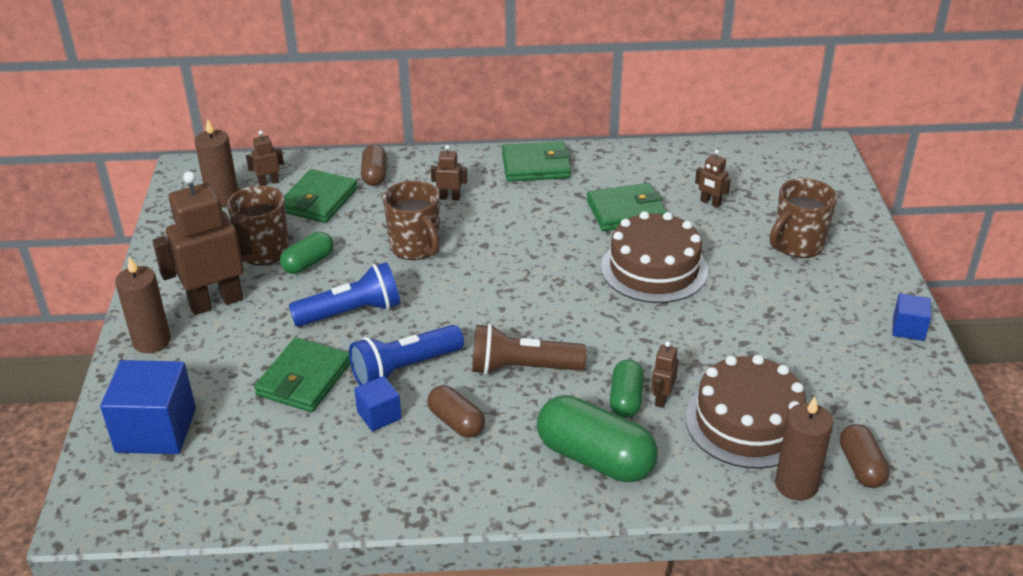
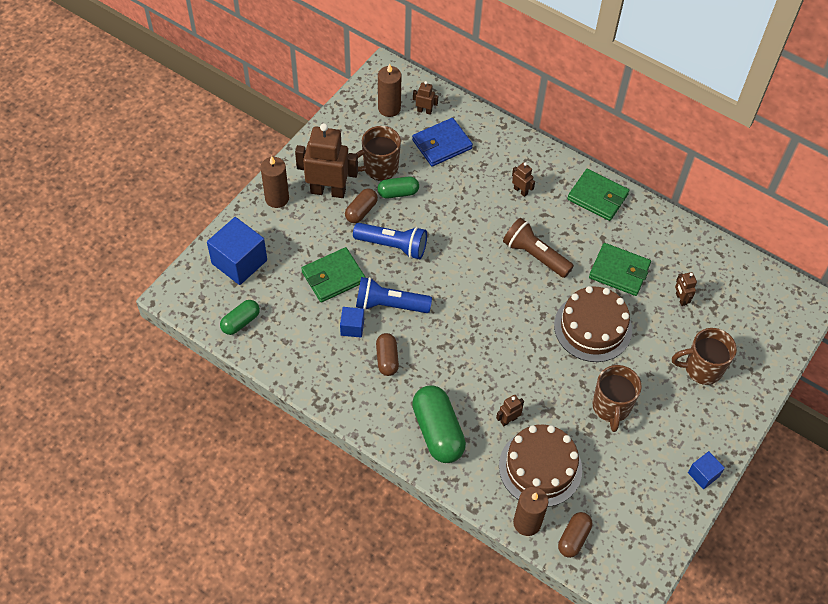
camera: 35 degrees right, 20 degrees up
(318, 200) = (442, 144): green wallet -> blue wallet
(374, 175) = (491, 143): brown capsule -> brown capsule (361, 211)
(416, 247) = (467, 219): brown mug -> brown mug (611, 407)
(522, 368) = (452, 347): brown flashlight -> brown flashlight (535, 255)
(626, 399) = (488, 406): green capsule -> green capsule (240, 322)

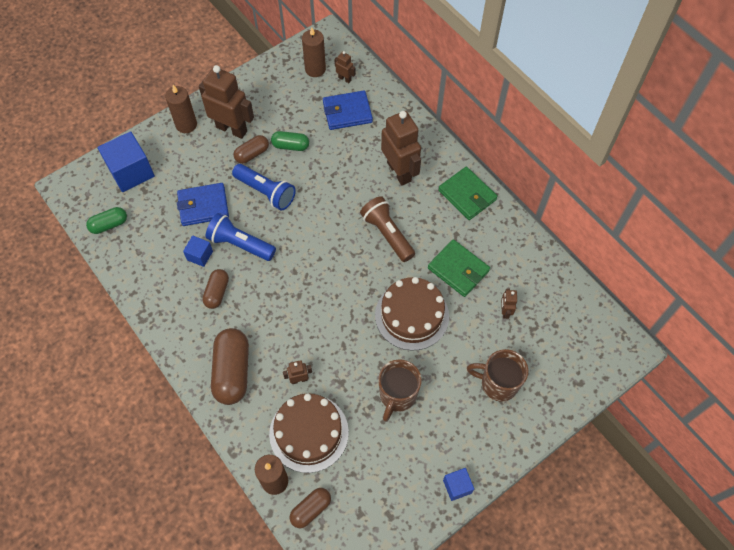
camera: 20 degrees right, 5 degrees up
(333, 277) = (203, 206): green wallet -> blue wallet
(379, 168) = (284, 120): brown mug -> none
(438, 431) = (232, 371): green capsule -> brown capsule
(520, 191) = (399, 172): brown robot -> brown robot, size x2.26

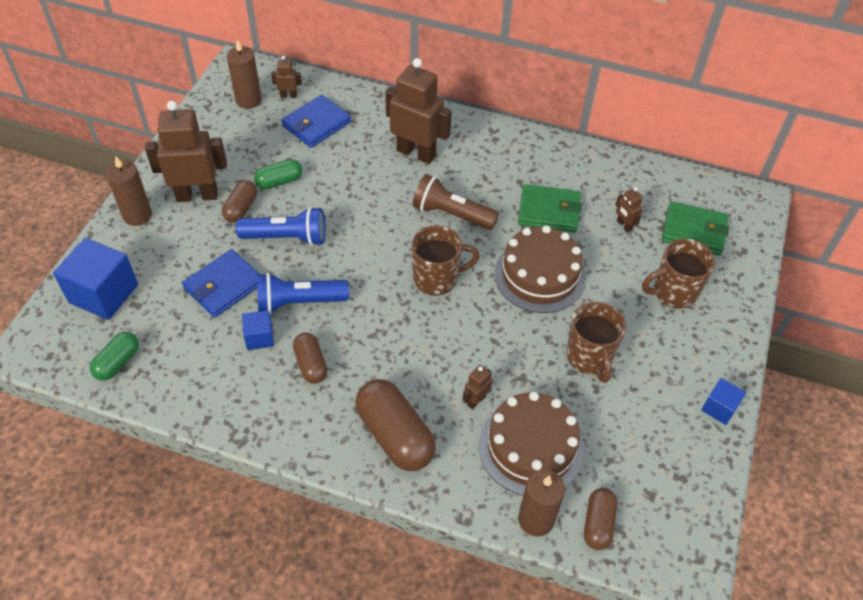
camera: 35 degrees left, 10 degrees down
(340, 278) = (437, 278): none -> brown mug
(467, 195) = (501, 143): green wallet -> green wallet (693, 231)

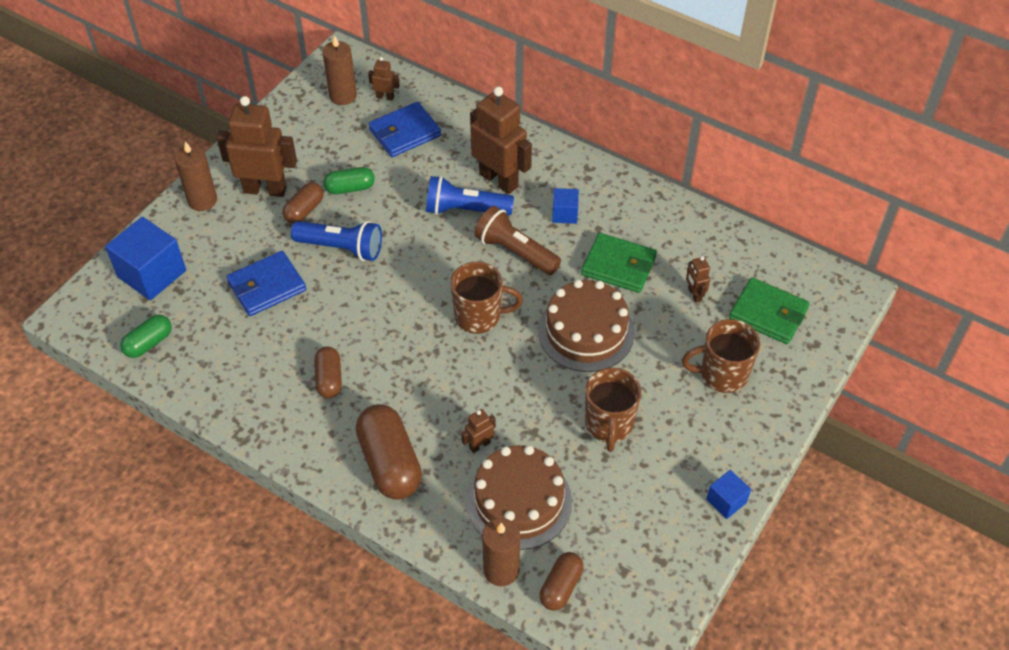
camera: 15 degrees right, 0 degrees up
(259, 337) = (287, 343): blue cube -> blue cube (564, 214)
(298, 302) = (334, 315): blue flashlight -> blue flashlight (465, 210)

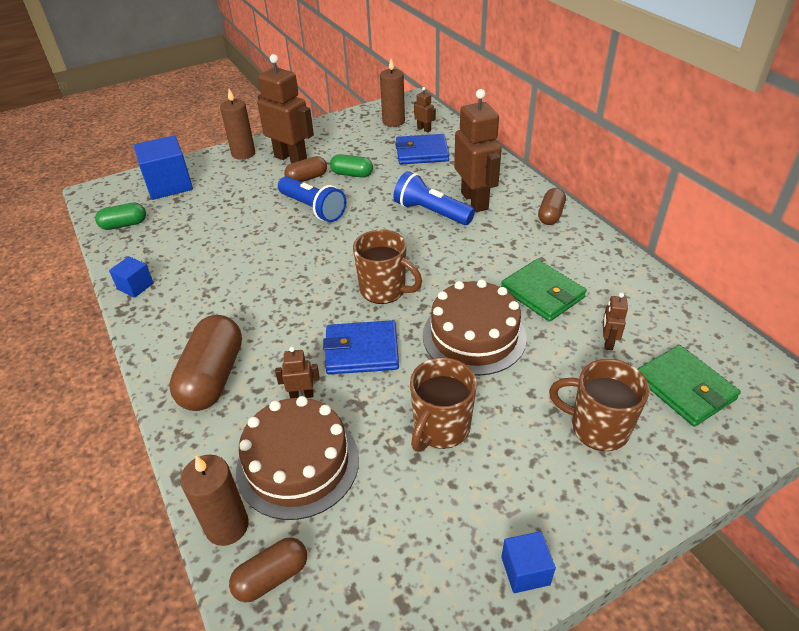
camera: 30 degrees right, 10 degrees down
(267, 286) = (237, 216): blue wallet -> blue wallet (362, 351)
(329, 379) = (223, 293): brown capsule -> brown capsule (550, 215)
(515, 251) = (452, 253): brown flashlight -> none
(564, 214) = (516, 239): blue cube -> blue cube (135, 286)

